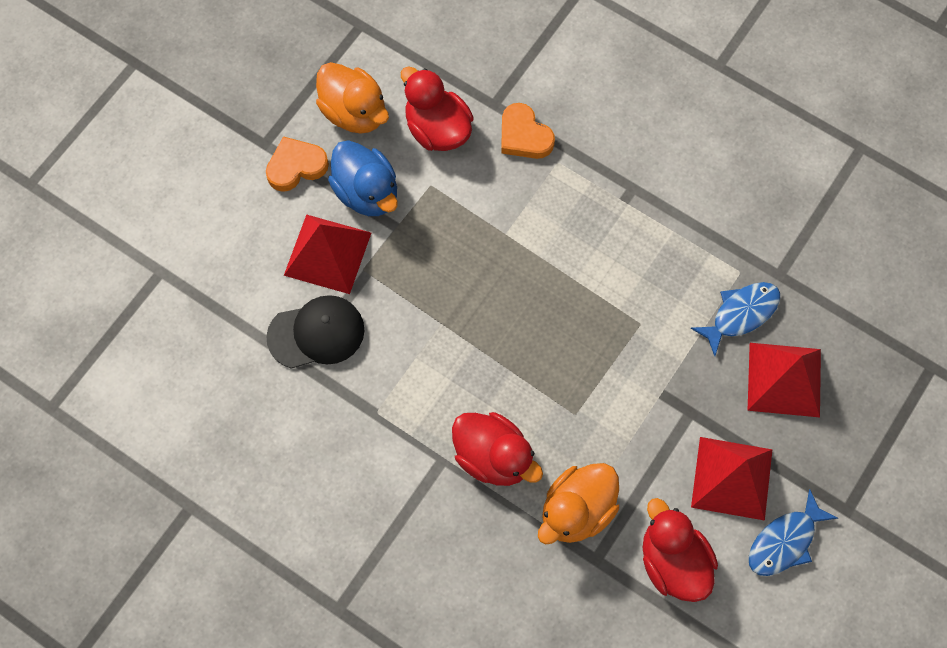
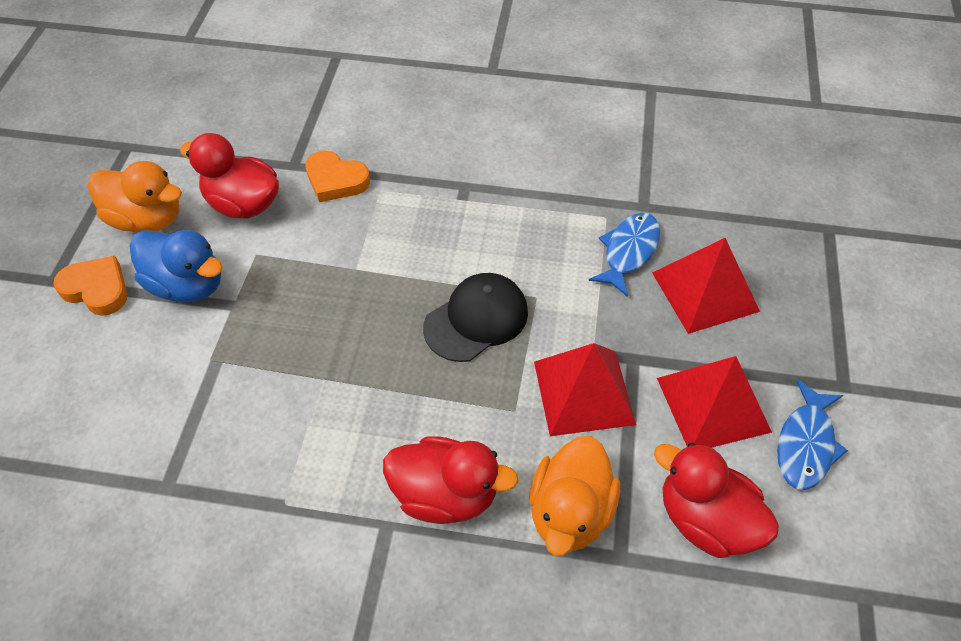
camera: 25 degrees left, 15 degrees down
(296, 166) = (97, 289): orange heart -> orange heart turned 75 degrees clockwise
(316, 333) = (177, 446): black cap -> black cap (476, 319)
(327, 253) = (162, 359): red pyramid -> red pyramid (583, 392)

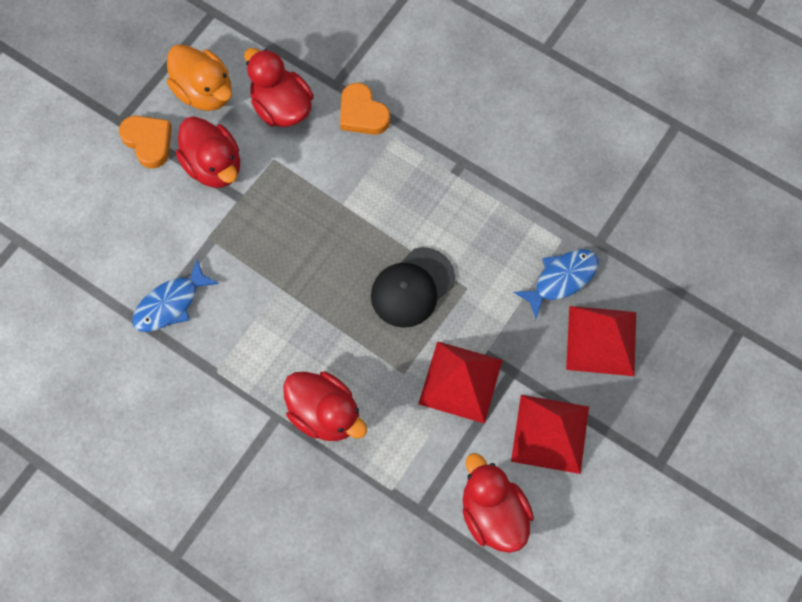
camera: 25 degrees right, 15 degrees up
(187, 285) = (214, 166): blue duck -> red duck
(476, 319) = (412, 288): black cap -> black cap turned 150 degrees clockwise
(570, 512) = (402, 465): orange duck -> none
(805, 444) = (599, 494): blue fish -> blue fish (171, 304)

